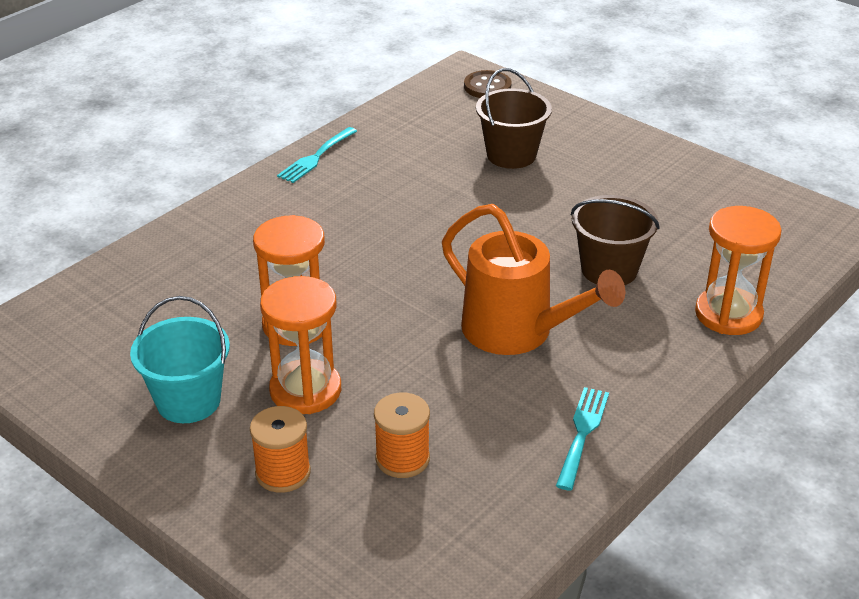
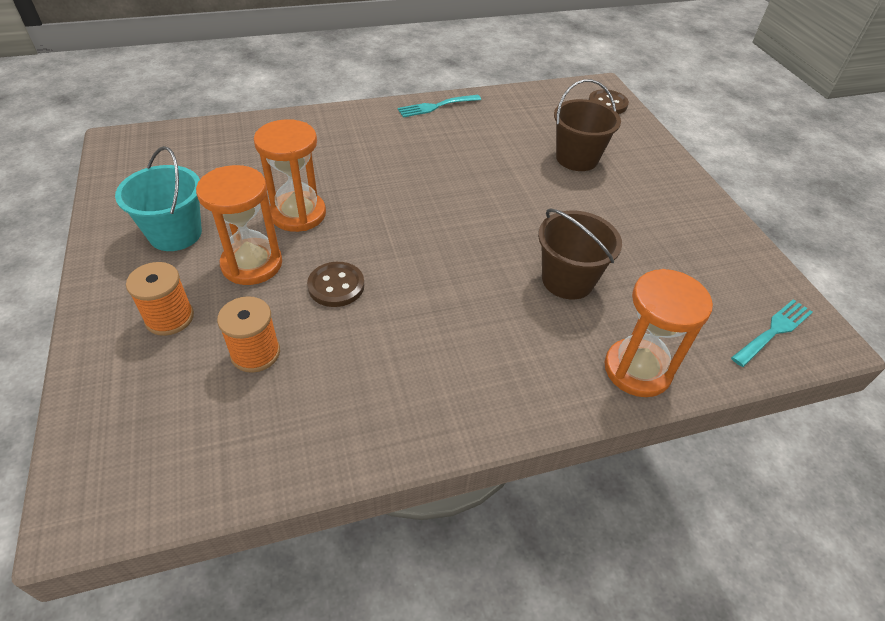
camera: 30 degrees right, 10 degrees up
(411, 370) = (336, 286): none -> brown button
(518, 332) = (444, 296): orange watering can -> none
(582, 433) = (407, 410): turquoise fork -> turquoise fork (774, 330)

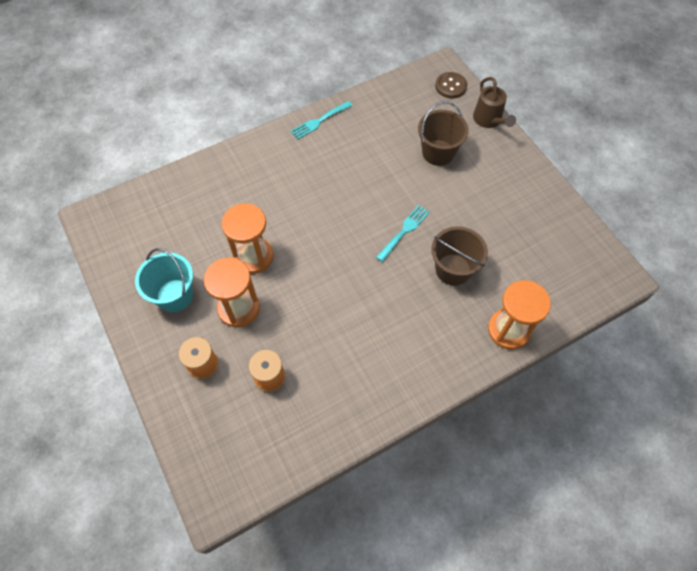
camera: 10 degrees left, 15 degrees up
(336, 286) = (302, 312): brown button -> none
(650, 141) = (489, 120): none -> brown watering can
(774, 330) = (589, 278): turquoise fork -> turquoise fork (404, 231)

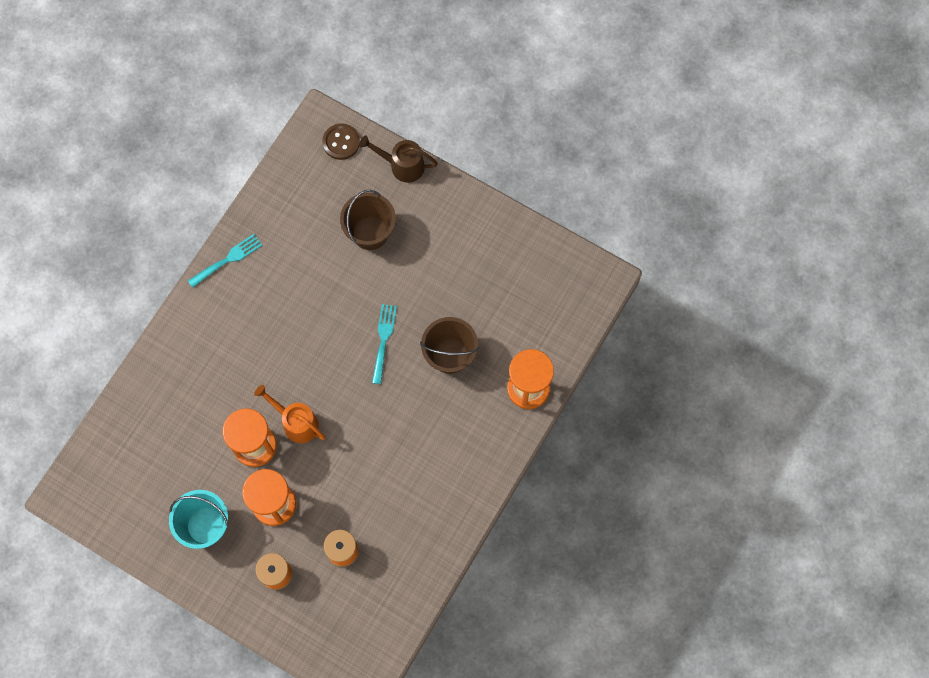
camera: 30 degrees left, 10 degrees up
(296, 256) = (296, 422): none -> orange watering can
(319, 121) = (228, 259): turquoise fork -> turquoise fork turned 150 degrees counterclockwise
(489, 120) = (402, 165): brown watering can -> brown watering can turned 150 degrees clockwise

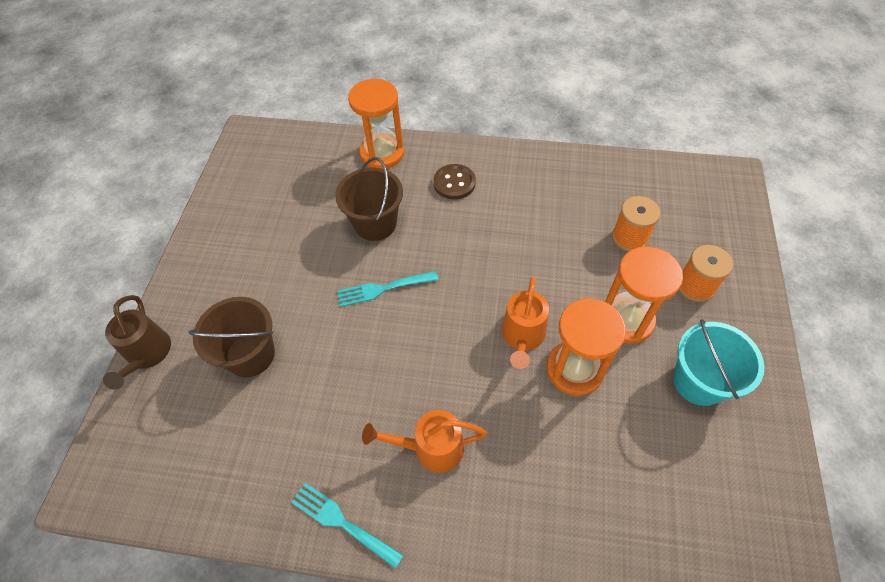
camera: 110 degrees left, 15 degrees down
(247, 327) = (431, 448): none -> orange watering can
(341, 142) = (122, 443): brown button -> brown button (454, 183)

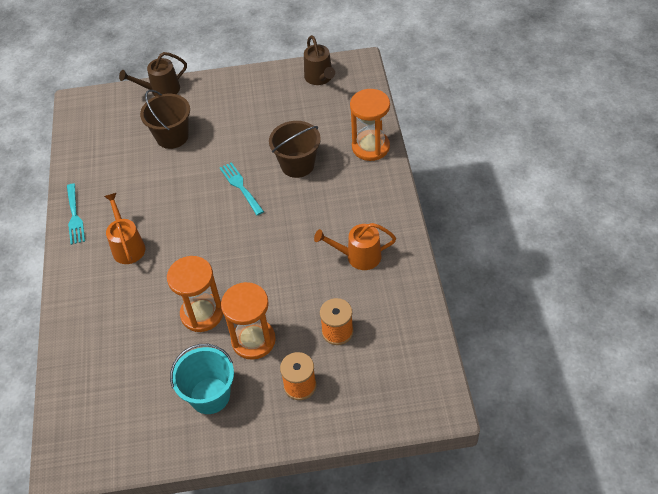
camera: 75 degrees right, 5 degrees down
(247, 173) = (320, 78): none -> brown watering can
(342, 522) = (75, 216): turquoise fork -> turquoise fork turned 150 degrees clockwise
(454, 183) = (355, 201): brown button -> none
(522, 337) = (221, 277): orange watering can -> orange watering can (358, 256)

